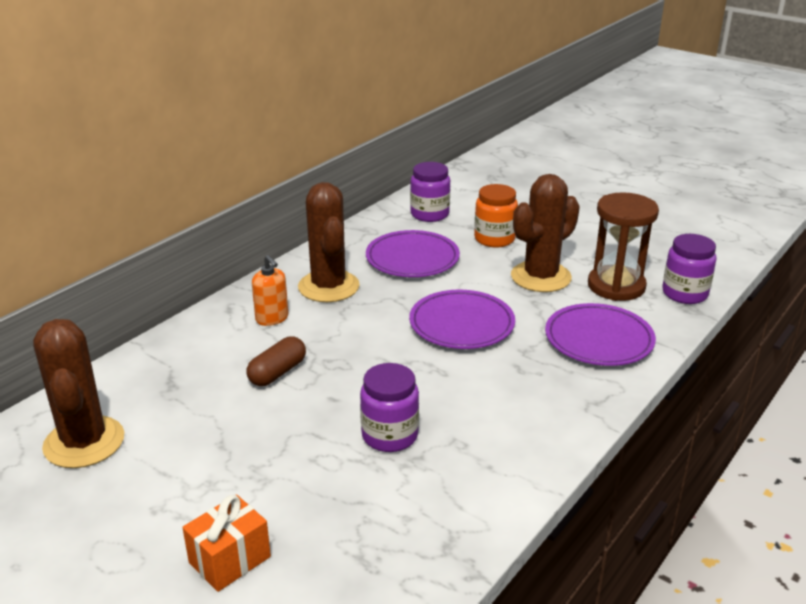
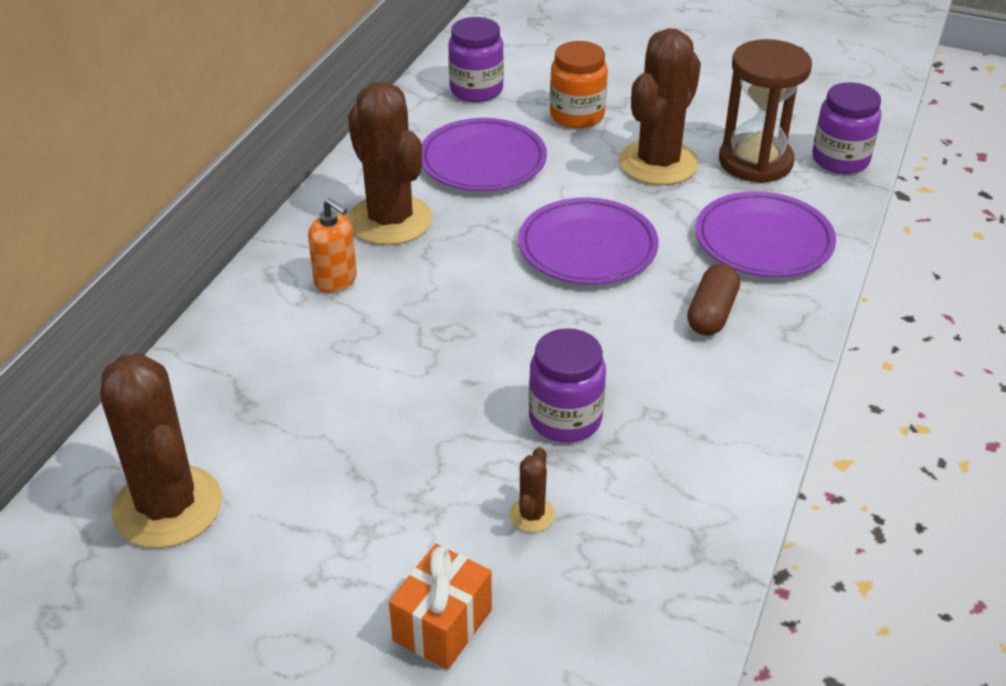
camera: 15 degrees left, 10 degrees up
(277, 372) = (381, 358): brown capsule -> brown capsule (711, 313)
(333, 496) = (532, 515): none -> brown cactus

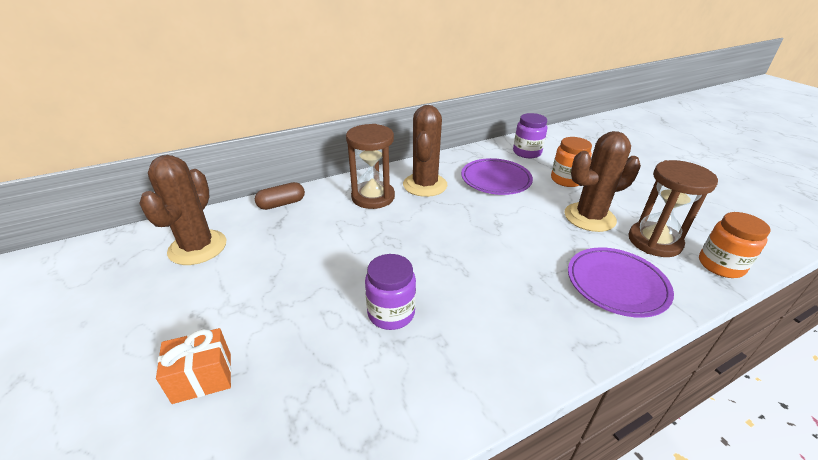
camera: 40 degrees right, 5 degrees down
(336, 280) = (373, 197): orange soap dispenser -> brown hourglass
(532, 515) = (313, 351): brown cactus -> none
(587, 247) = (503, 238): purple plate -> none
(711, 313) = (538, 306): brown capsule -> brown capsule (281, 204)
(840, 160) = (720, 265): purple jar -> orange jar

